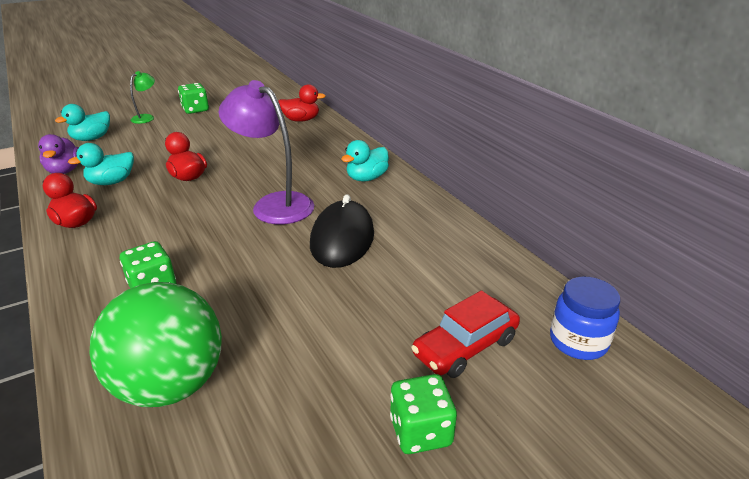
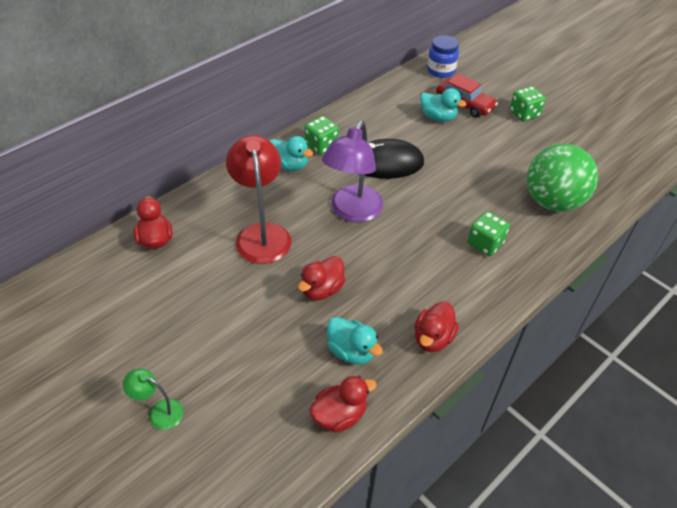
camera: 105 degrees left, 15 degrees up
(65, 171) = (339, 415): purple duck -> red duck
(91, 139) = (243, 442): turquoise duck -> turquoise duck (438, 117)
(195, 110) = (124, 362): green dice -> green dice (321, 145)
(277, 158) = (262, 234): none -> red lamp

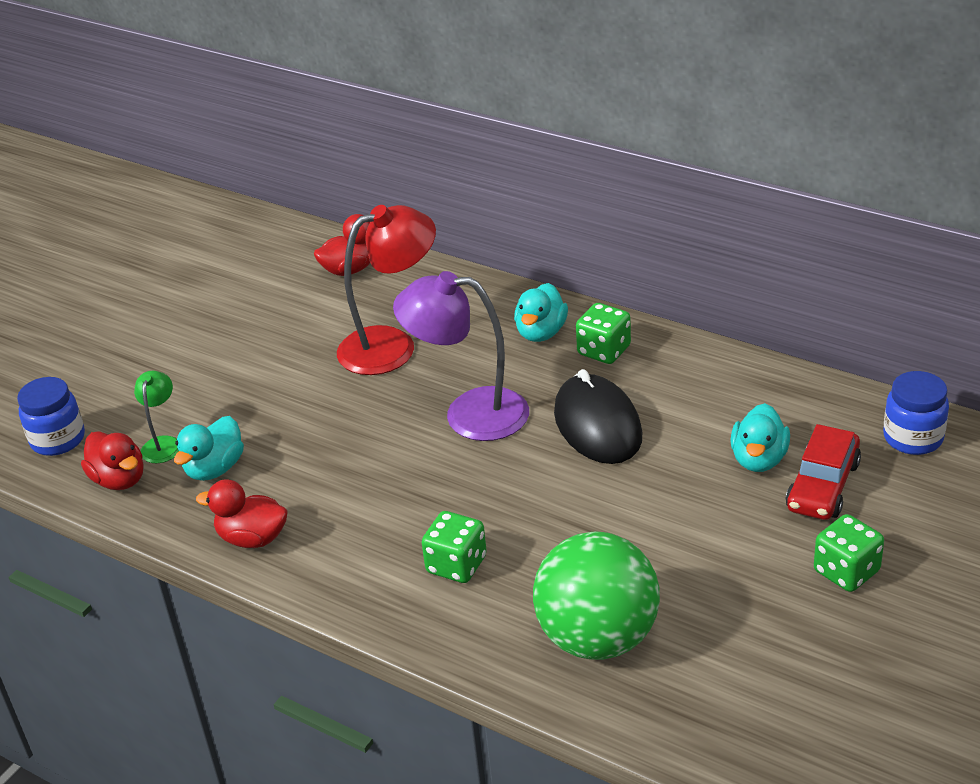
camera: 80 degrees right, 10 degrees down
(159, 412) = (106, 350): green lamp -> green lamp (163, 443)
(268, 459) = (58, 440): none -> blue jar
(322, 290) = (309, 420): red duck -> none

